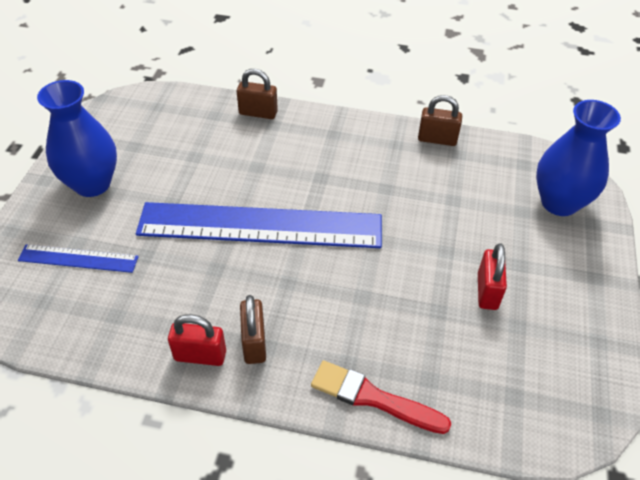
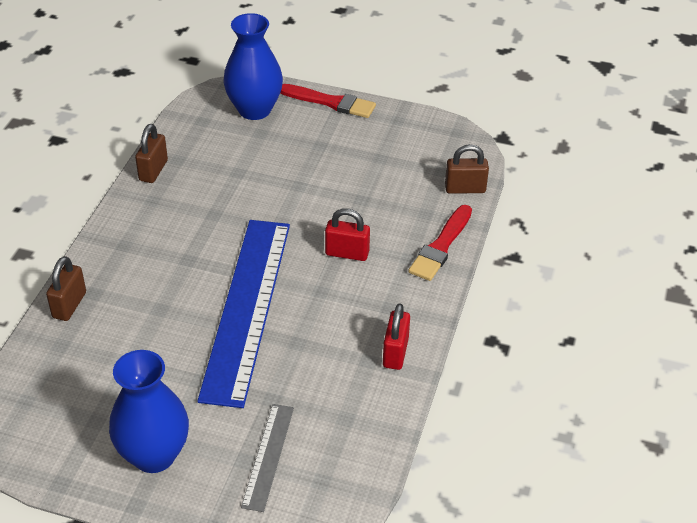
camera: 85 degrees left, 5 degrees down
(78, 258) = (268, 456): blue ruler -> grey ruler
(254, 343) = (385, 316): brown padlock -> brown padlock (465, 189)
(487, 291) = (345, 168): red padlock -> red padlock (347, 253)
(603, 269) = (330, 102): none -> red brush

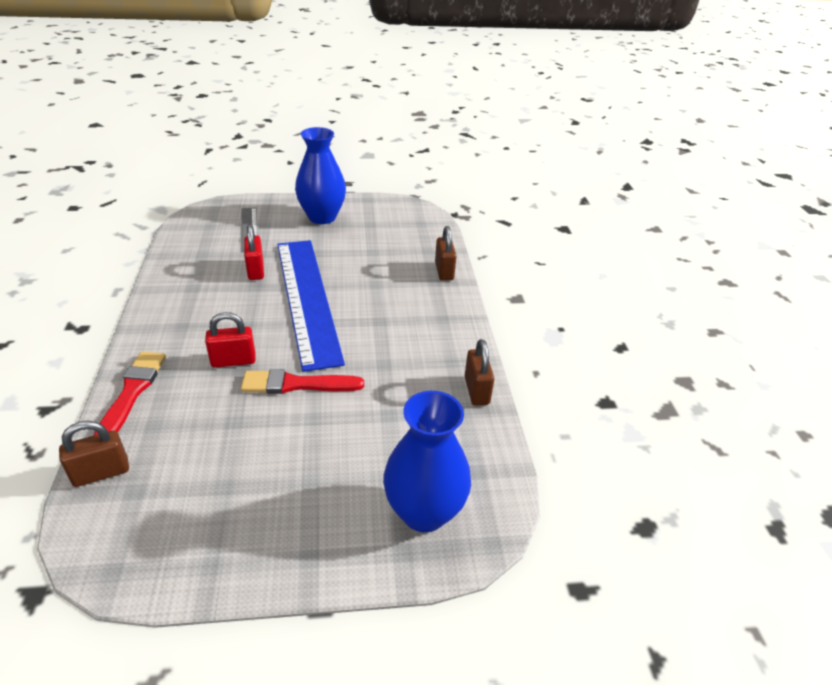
camera: 155 degrees right, 5 degrees down
(330, 102) = (324, 565): red brush -> red brush (297, 384)
(395, 353) = (170, 297): red padlock -> red padlock (256, 270)

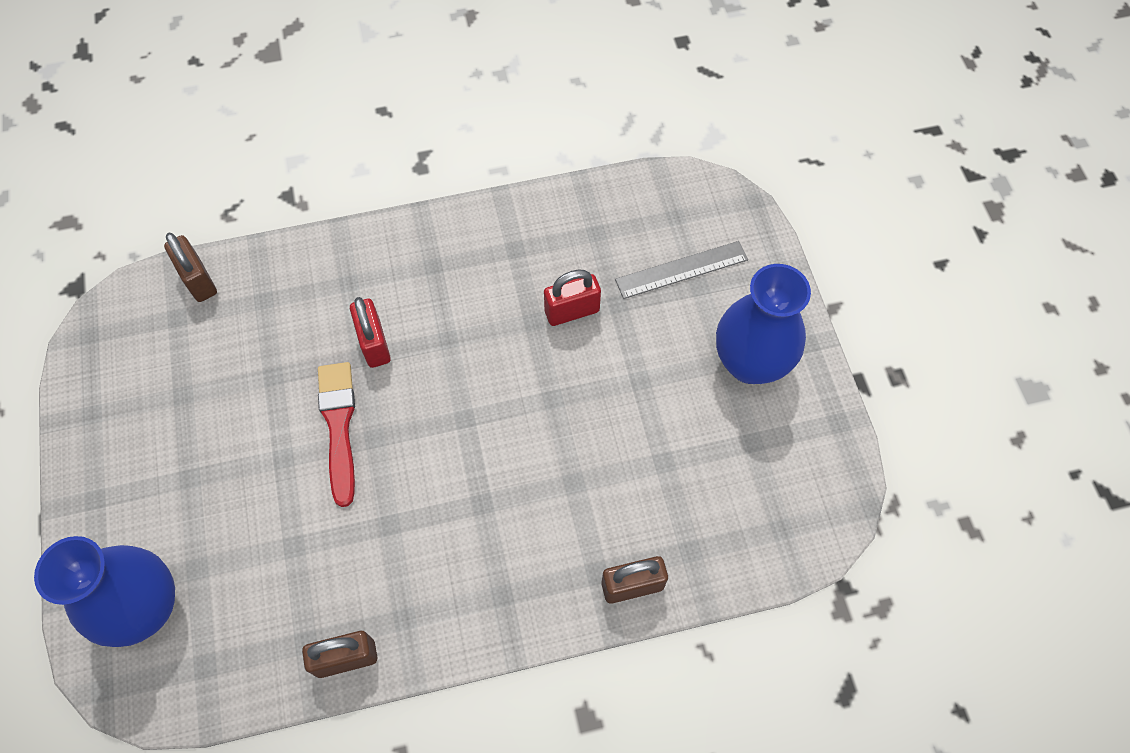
camera: 85 degrees right, 25 degrees up
(132, 392) = (311, 261): red brush -> none
(307, 298) = (517, 395): blue ruler -> none

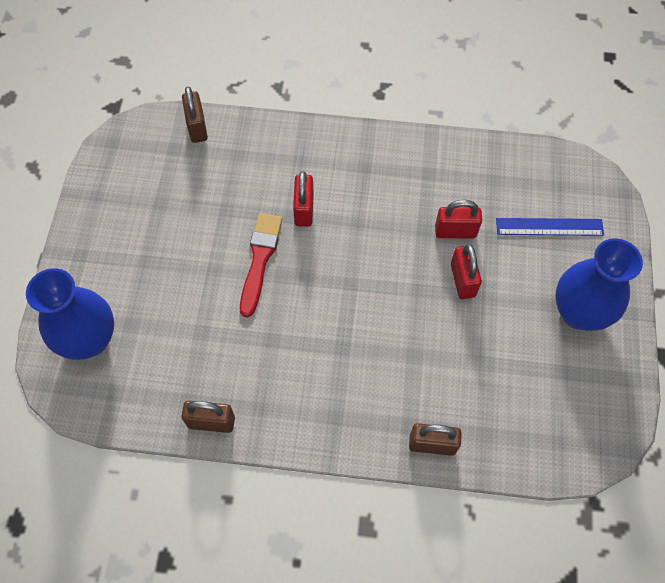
camera: 20 degrees right, 0 degrees up
(601, 369) = (462, 280): none -> red padlock
(681, 270) = (549, 227): grey ruler -> blue ruler

